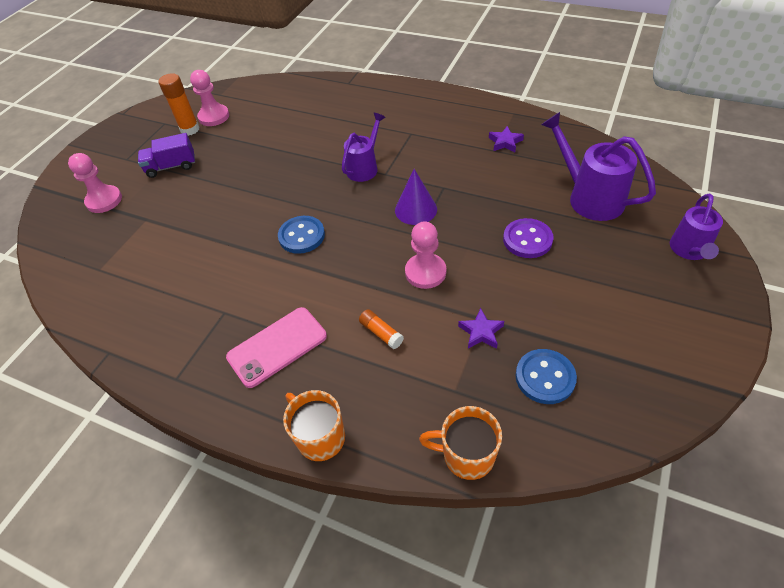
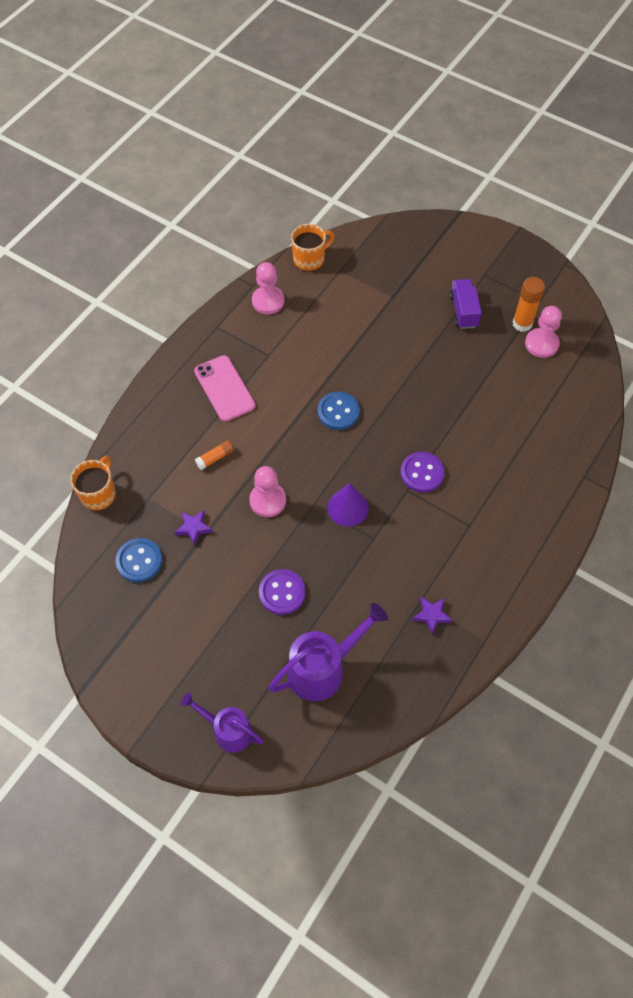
camera: 95 degrees right, 10 degrees up
(104, 200) = (426, 264): pink pawn -> pink pawn (268, 301)
(320, 437) = (142, 410): orange mug -> orange mug (310, 259)
(365, 167) = (422, 473): purple watering can -> purple button

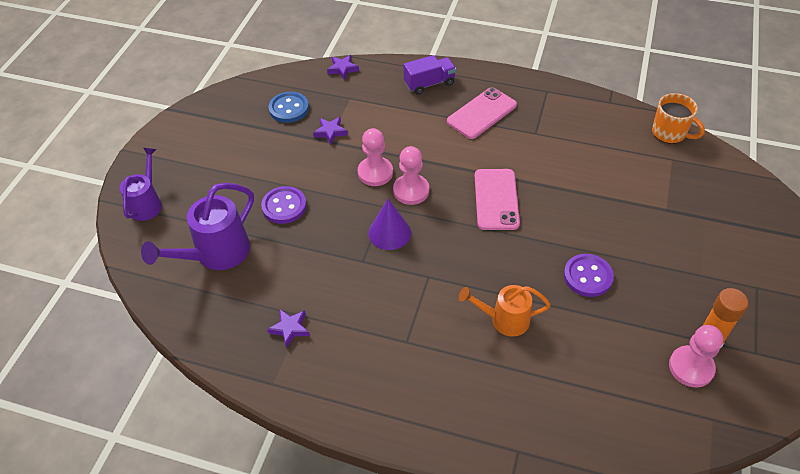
camera: 75 degrees right, 10 degrees down
(99, 494) = (343, 69): orange mug -> purple star
(215, 458) = (405, 127): orange glue stick -> none
(268, 301) = (597, 116): pink pawn -> pink pawn (411, 191)
(324, 668) = (215, 254): purple watering can -> purple watering can turned 90 degrees clockwise
(338, 412) = (496, 199): blue button -> pink phone
(422, 473) = (454, 284): purple button -> purple button (587, 276)
(463, 311) = (689, 277): purple truck -> purple truck (429, 84)
(468, 448) = (504, 320): none -> orange watering can

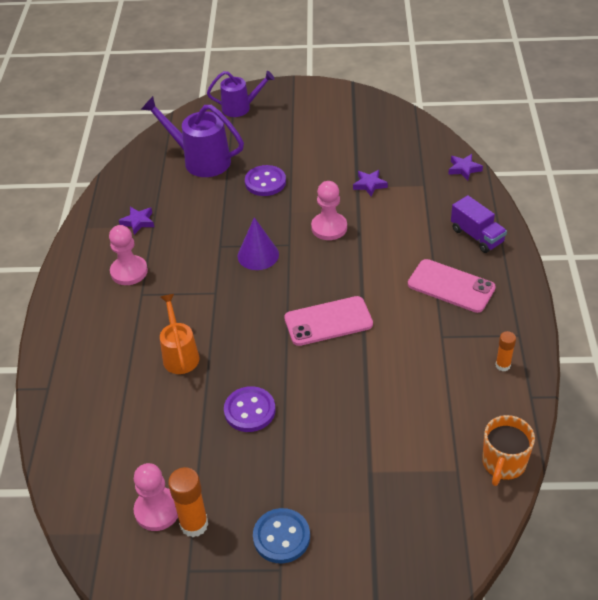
camera: 75 degrees right, 5 degrees down
(289, 108) = (388, 150): blue button -> blue button (281, 537)
(411, 191) = (315, 257): pink pawn -> pink pawn (129, 271)
(575, 108) = (503, 365): none -> orange glue stick

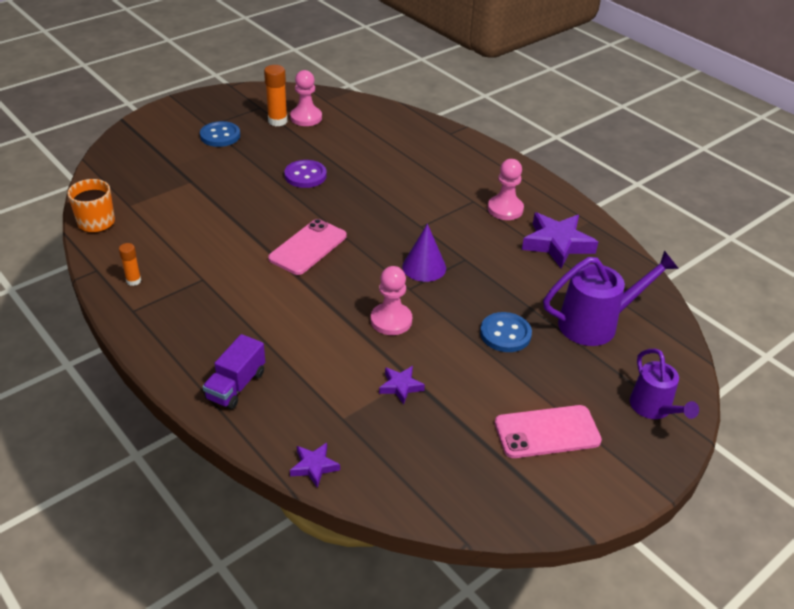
camera: 135 degrees right, 5 degrees down
(138, 222) = (557, 244): purple star -> purple star, size x1.95
(180, 354) = (392, 182): orange watering can -> none
(241, 108) = (654, 409): purple watering can -> purple watering can turned 60 degrees counterclockwise
(265, 182) = (505, 334): purple button -> blue button
(451, 286) = (225, 322): pink phone -> pink phone (547, 432)
(477, 236) = (236, 385): purple truck -> purple truck turned 75 degrees counterclockwise

